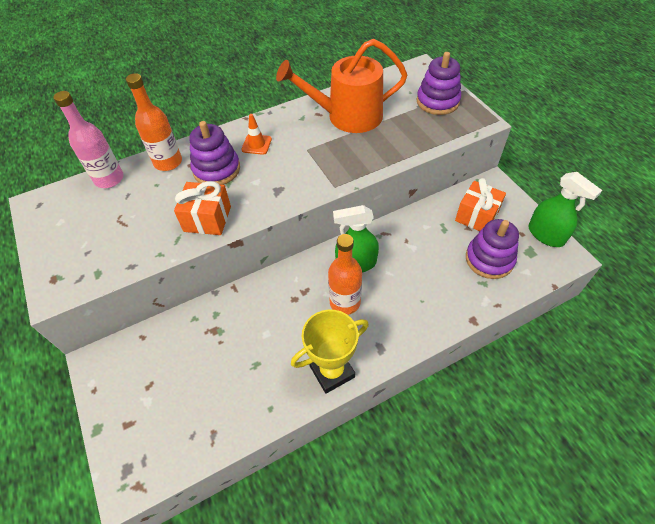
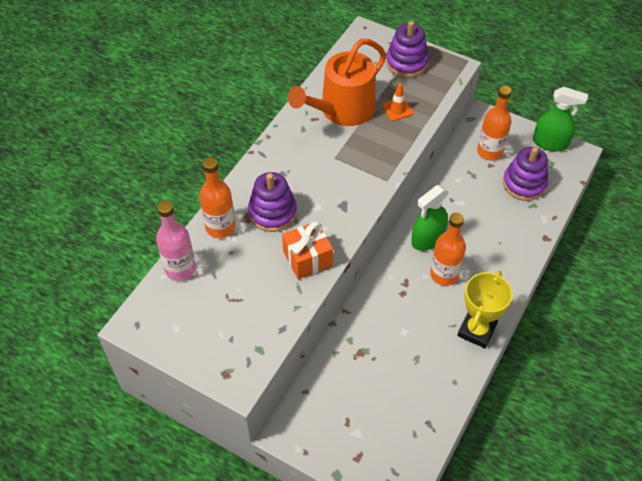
camera: 35 degrees left, 0 degrees up
(256, 144) = (286, 173): orange traffic cone -> orange traffic cone (397, 109)
(476, 216) = (489, 151): orange gift -> orange bottle

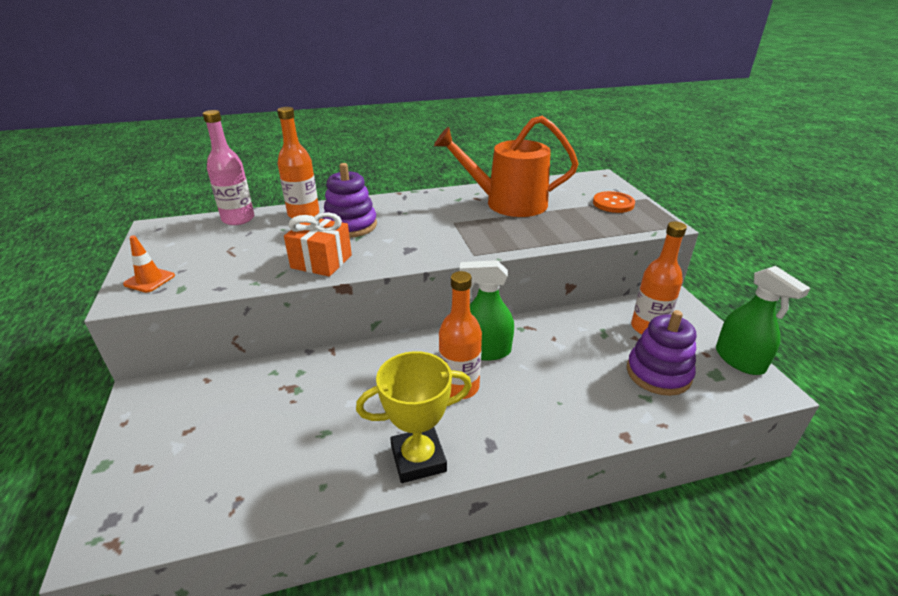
camera: 45 degrees right, 20 degrees down
(397, 109) = (558, 222): orange traffic cone -> orange traffic cone (149, 280)
(406, 63) = (613, 203): purple stacking toy -> orange button

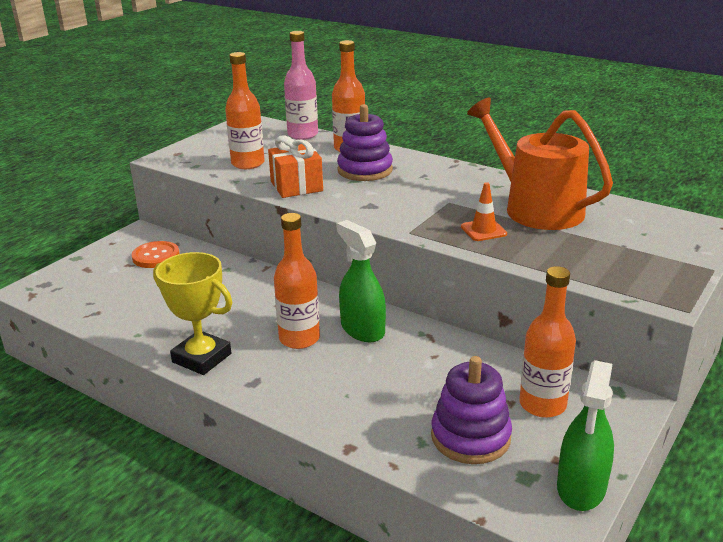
camera: 50 degrees right, 5 degrees down
(149, 280) = (190, 153): orange traffic cone -> orange traffic cone (483, 230)
(235, 263) = (248, 164): none -> orange bottle
(613, 203) = (655, 256): orange button -> orange button (156, 256)

